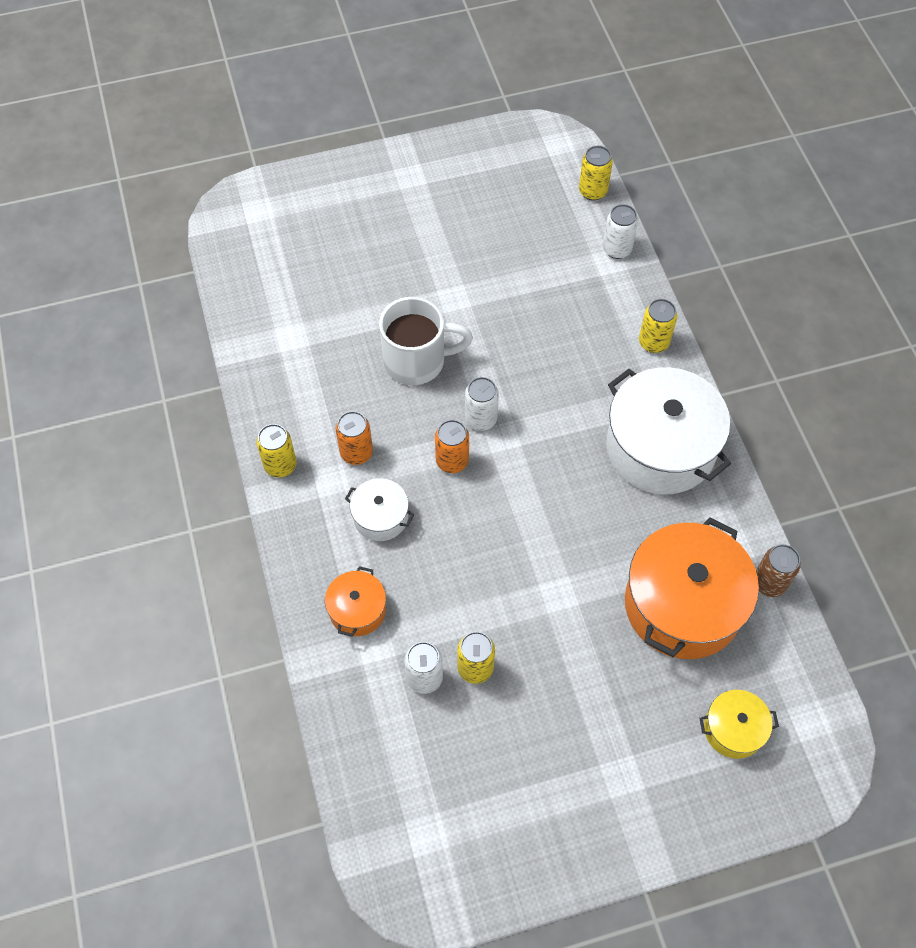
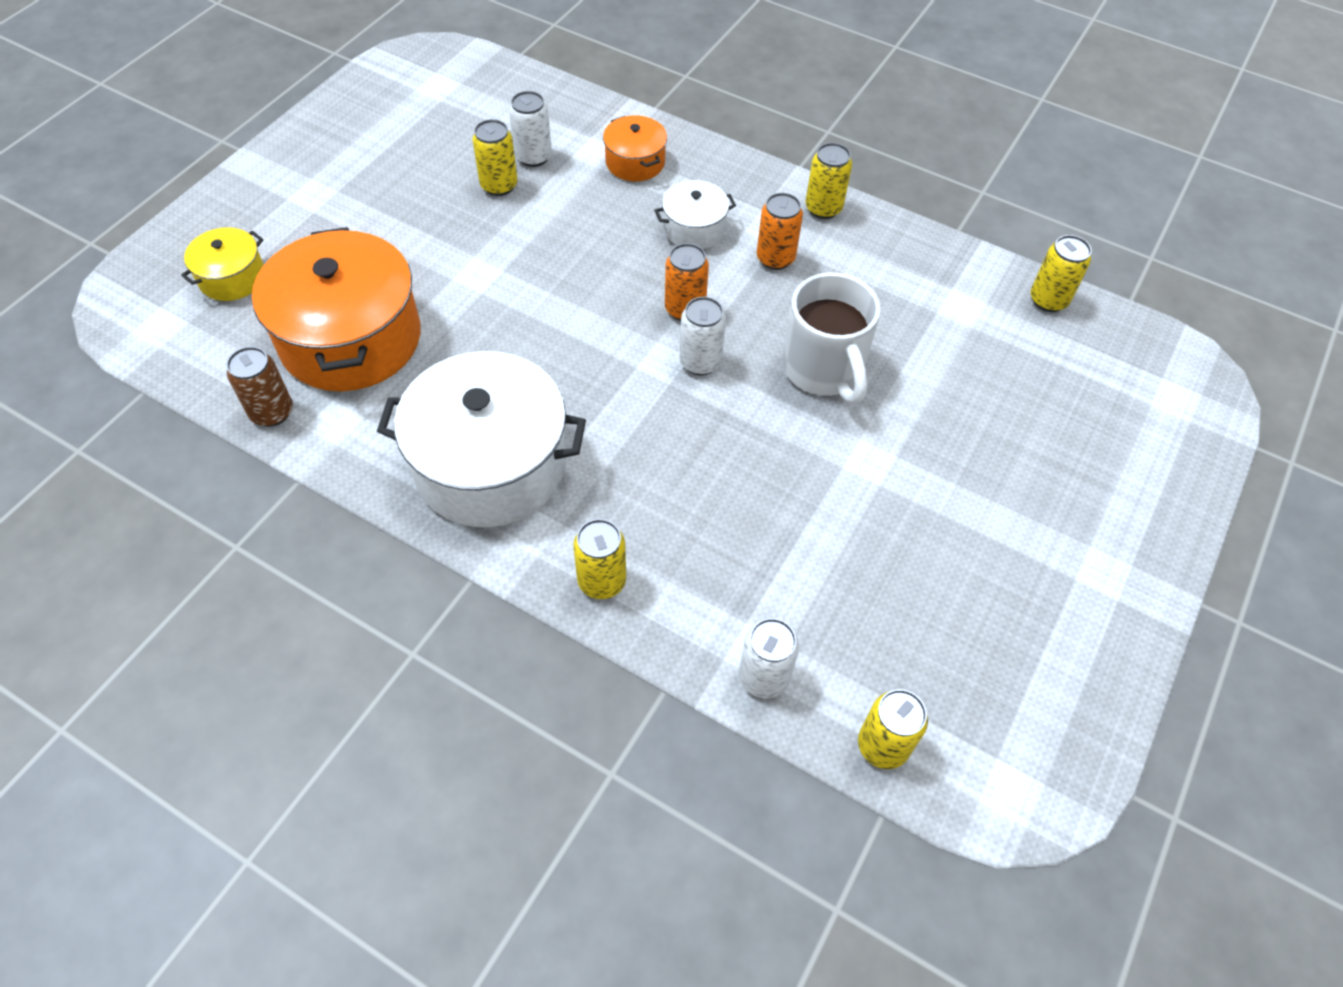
camera: 135 degrees right, 5 degrees down
(238, 303) = (1048, 300): none -> yellow can
(417, 361) = (823, 370): white mug -> white mug turned 60 degrees counterclockwise

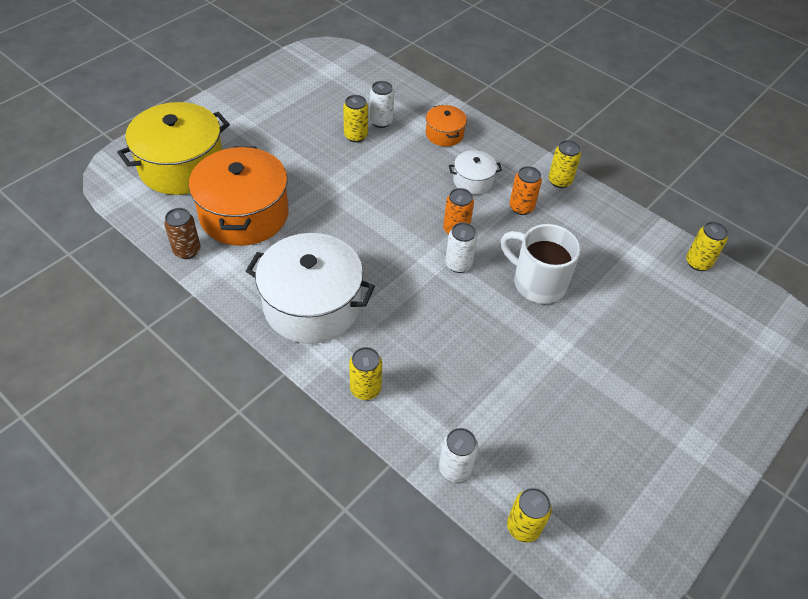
camera: 10 degrees right, 5 degrees down
(232, 278) = (182, 166): yellow pot -> yellow pot, size x2.06
(823, 370) = (537, 282): white mug -> white mug turned 135 degrees clockwise

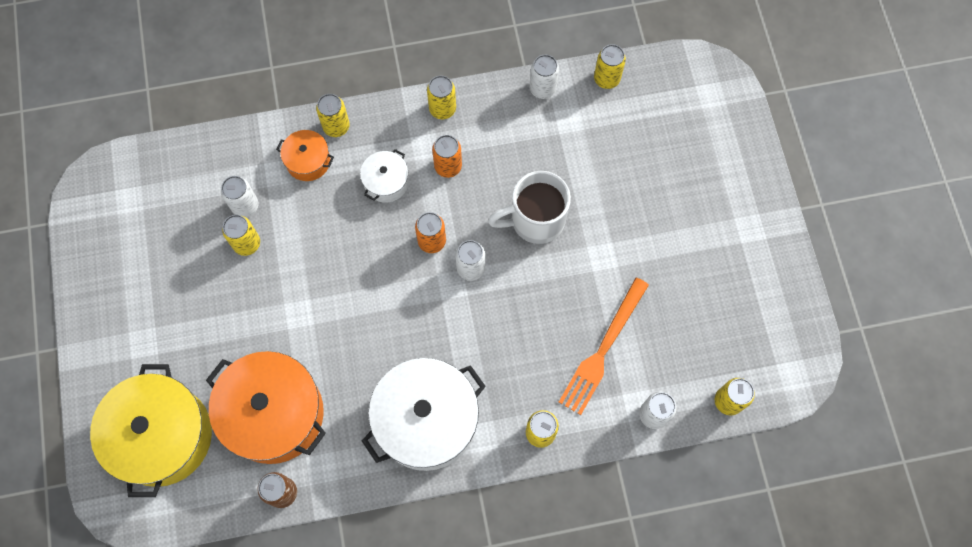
camera: 50 degrees left, 20 degrees up
(477, 393) = (603, 349): none -> orange fork
(484, 135) = (336, 126): none -> yellow can
(642, 228) = (542, 89): none -> white can

